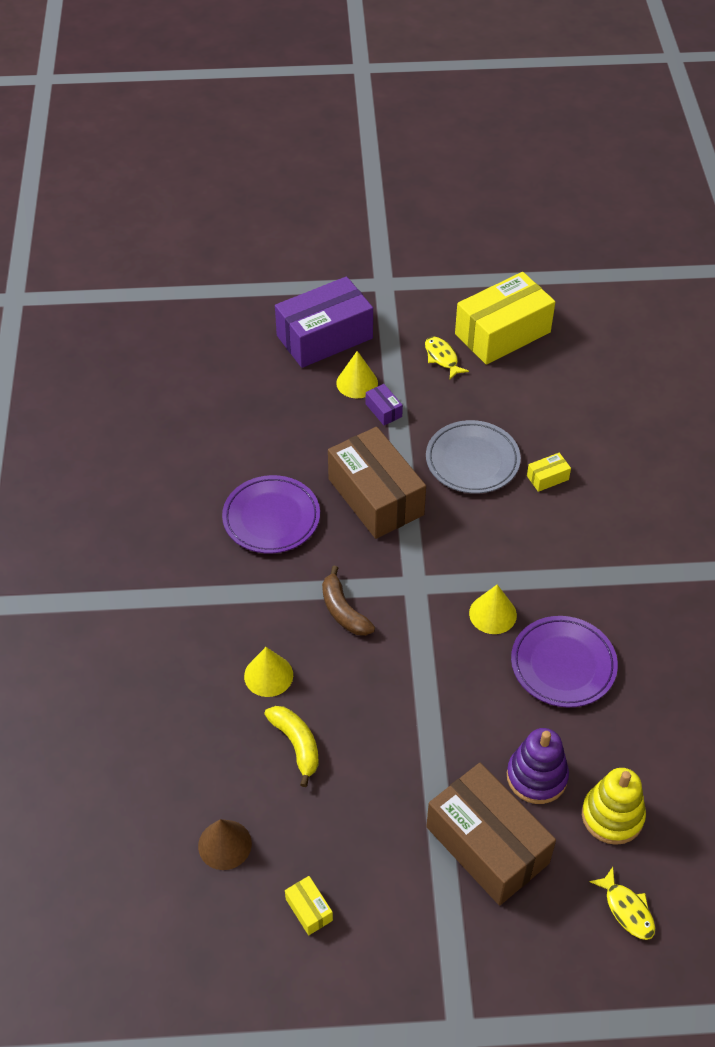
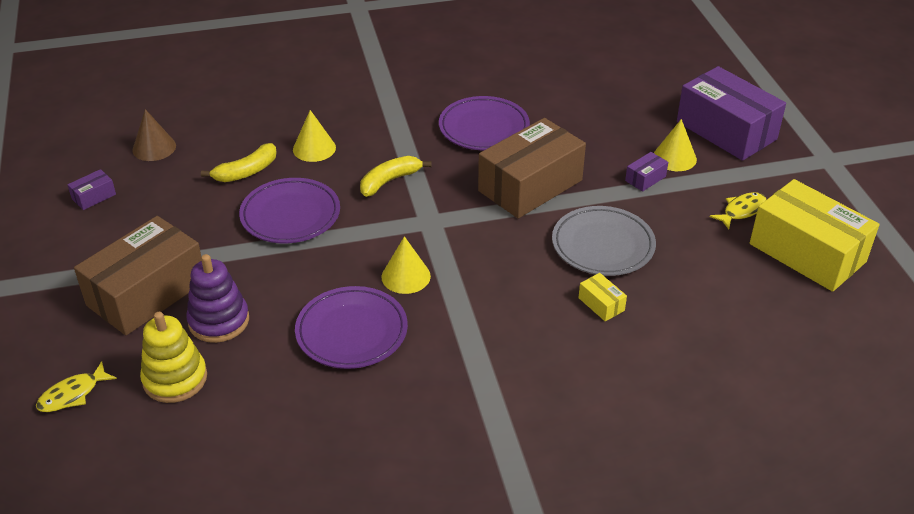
camera: 80 degrees right, 10 degrees down
(309, 909) = (94, 197): yellow box -> purple box
(343, 611) = (389, 181): brown banana -> yellow banana
(383, 705) = (290, 215): none -> purple plate

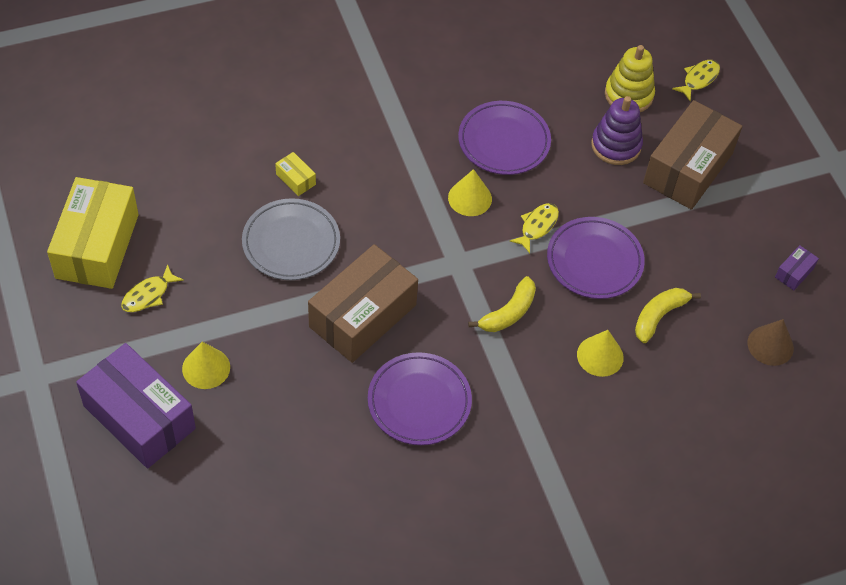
camera: 170 degrees right, 15 degrees up
(339, 247) = (537, 226): none -> yellow fish
(645, 178) = (241, 334): purple box -> none
(807, 253) = (97, 246): yellow box -> yellow box turned 60 degrees clockwise

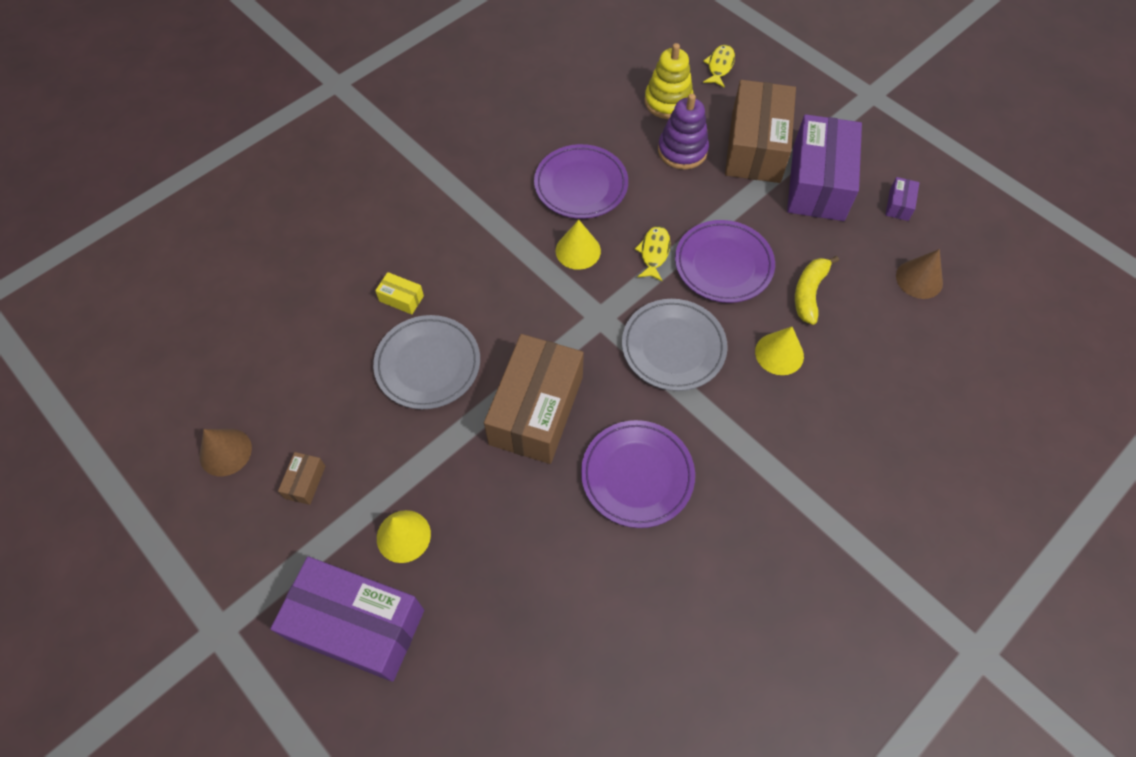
camera: 20 degrees left, 5 degrees up
(97, 246) = (225, 452): yellow box -> brown cone
(148, 295) = (305, 482): yellow fish -> brown box
(508, 313) = (673, 347): yellow banana -> grey plate
(727, 223) = (818, 183): none -> purple box

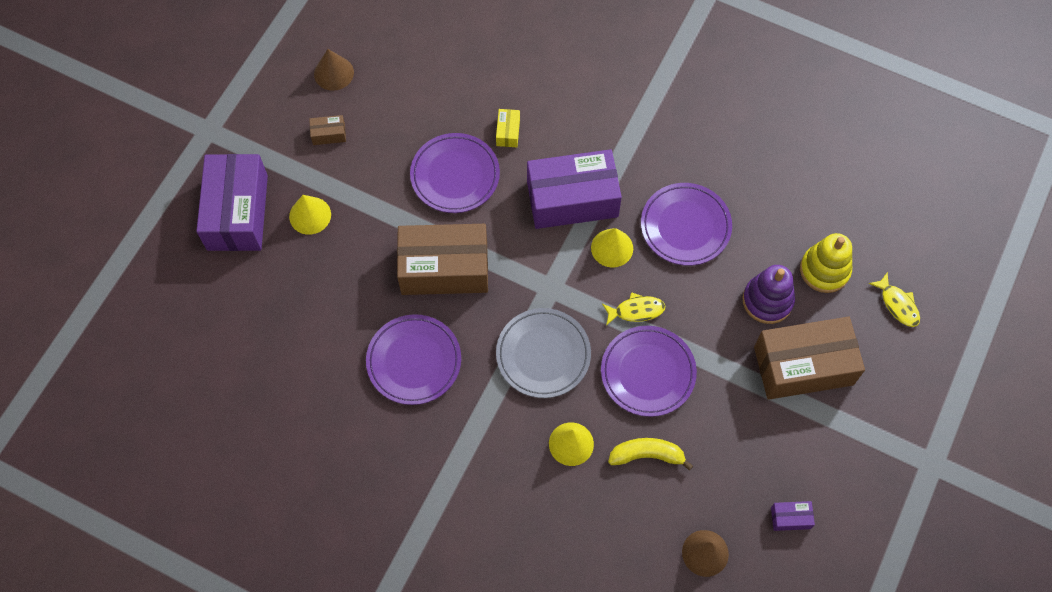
camera: 70 degrees right, 5 degrees up
(428, 365) = (455, 175): grey plate -> purple plate
(719, 66) = (897, 304): yellow fish -> yellow fish turned 60 degrees clockwise
(818, 183) = (783, 434): purple box -> purple box (572, 199)

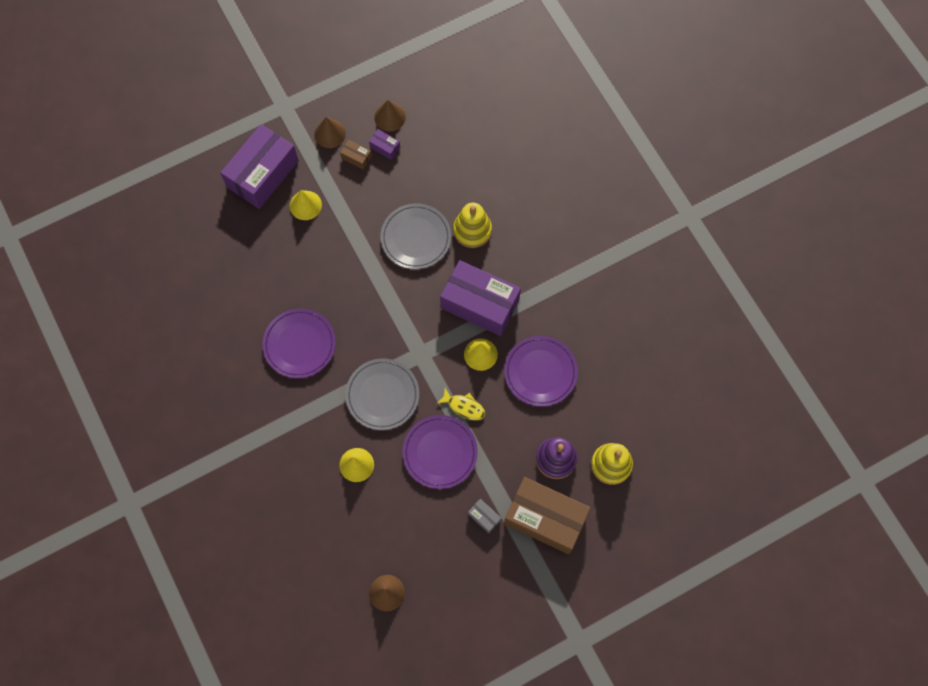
camera: 35 degrees right, 5 degrees up
(281, 127) = (330, 133): none -> brown cone
(444, 268) = (363, 296): brown box -> none
(455, 175) = (416, 238): purple plate -> grey plate
(508, 132) = (472, 230): yellow box -> yellow stacking toy
(647, 455) = (398, 505): yellow banana -> none
(743, 406) = (484, 517): none -> grey box
(790, 518) = (458, 610): purple box -> purple box (385, 147)
(897, 304) = (642, 521): yellow fish -> none

